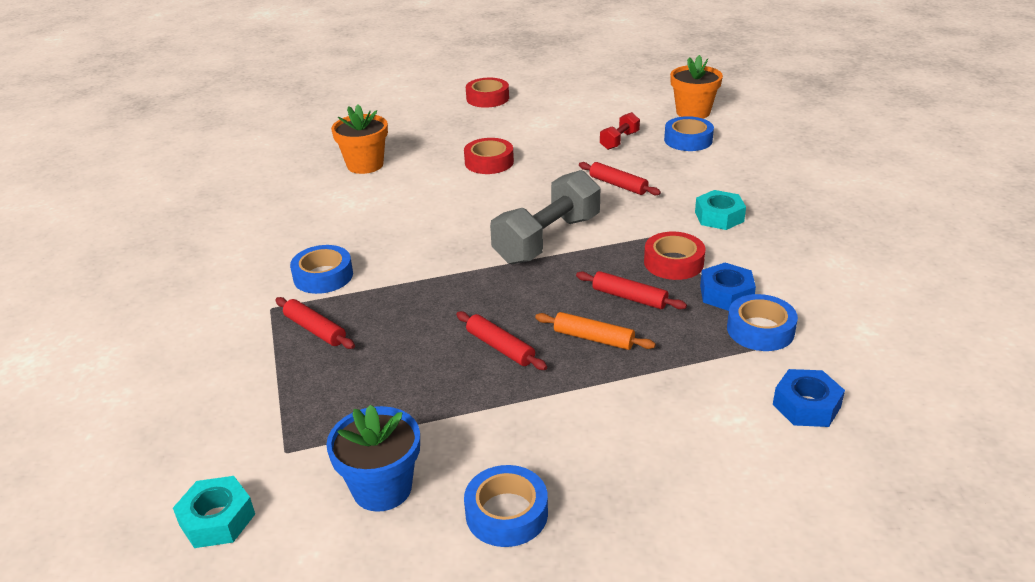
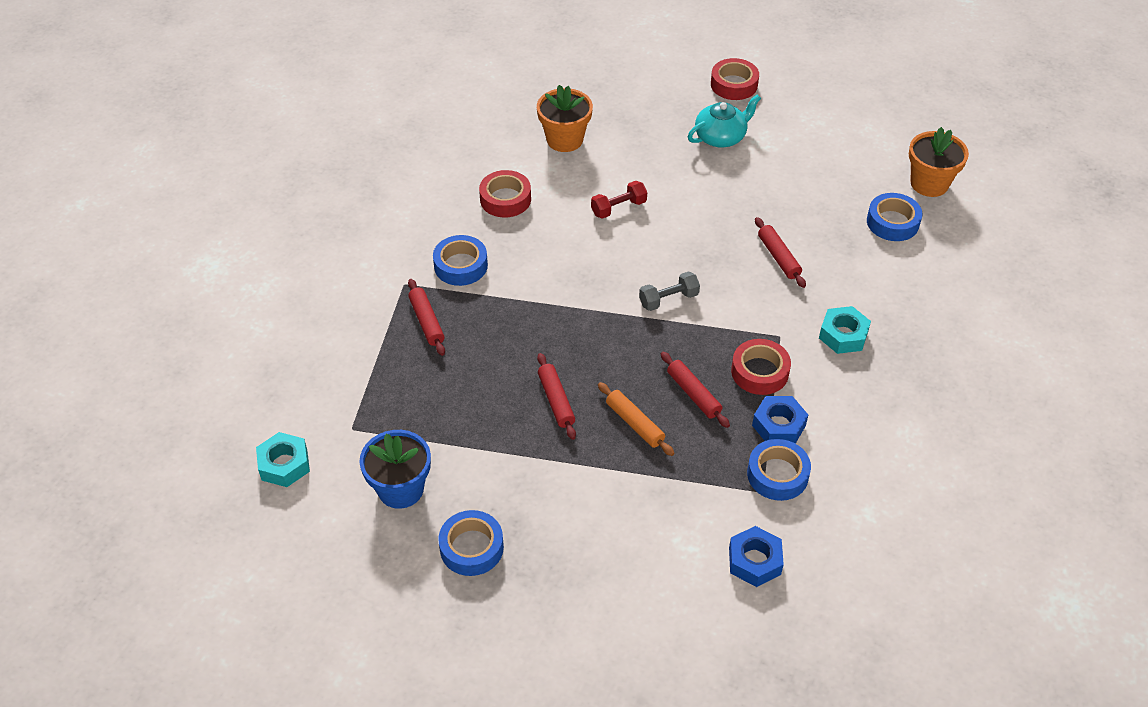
camera: 25 degrees right, 15 degrees up
(489, 162) = (678, 179): red tape -> red tape (505, 199)
(503, 129) = (721, 137): none -> turquoise teapot
(547, 239) = (668, 299): grey dumbbell -> grey dumbbell, size x0.49
(619, 141) = (823, 197): red dumbbell -> red dumbbell (618, 208)

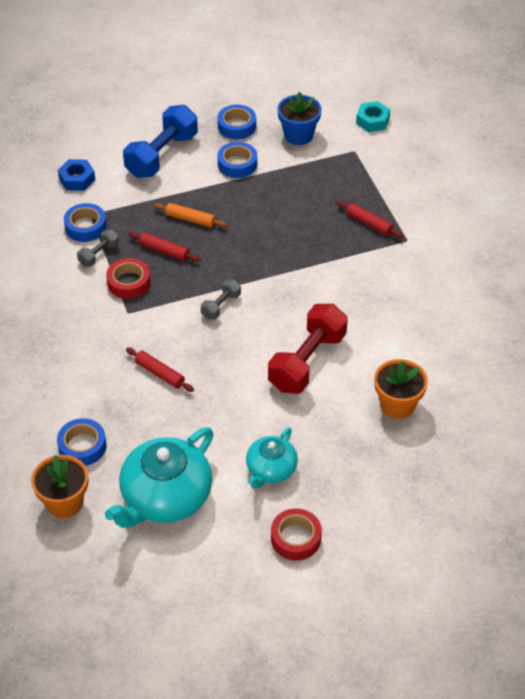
camera: 150 degrees right, 0 degrees up
(461, 265) = (382, 268): blue tape -> blue tape (237, 164)
(505, 199) = (397, 331): red tape -> none
(556, 400) = (248, 212): red rolling pin -> none
(611, 546) = (162, 155): none -> blue dumbbell
(618, 208) = (307, 361): red dumbbell -> red dumbbell, size x2.06
(778, 425) = (99, 254): blue nut -> grey dumbbell
(831, 153) = (165, 497): none -> turquoise teapot
(843, 335) = (82, 332): turquoise nut -> none

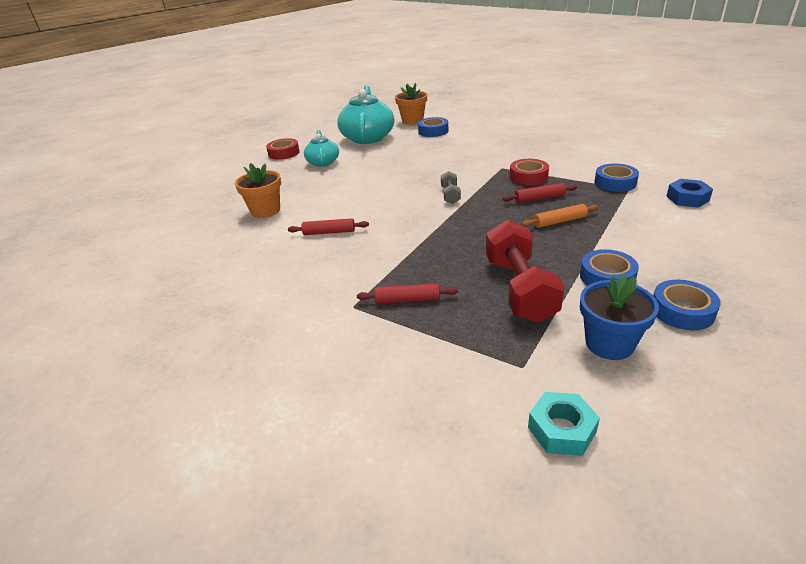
camera: 145 degrees right, 15 degrees down
(99, 254) = (574, 177): grey dumbbell -> none
(159, 373) = (437, 160): red rolling pin -> red rolling pin (329, 232)
(162, 155) = (677, 246): blue dumbbell -> none
(307, 361) = (352, 200): red dumbbell -> red dumbbell (519, 289)

